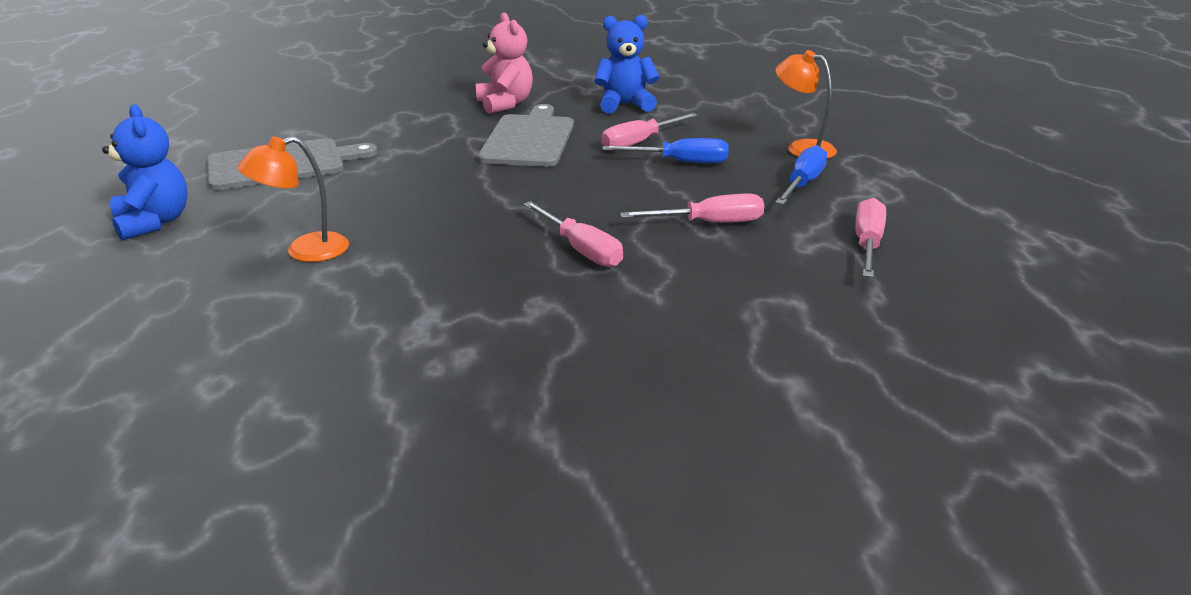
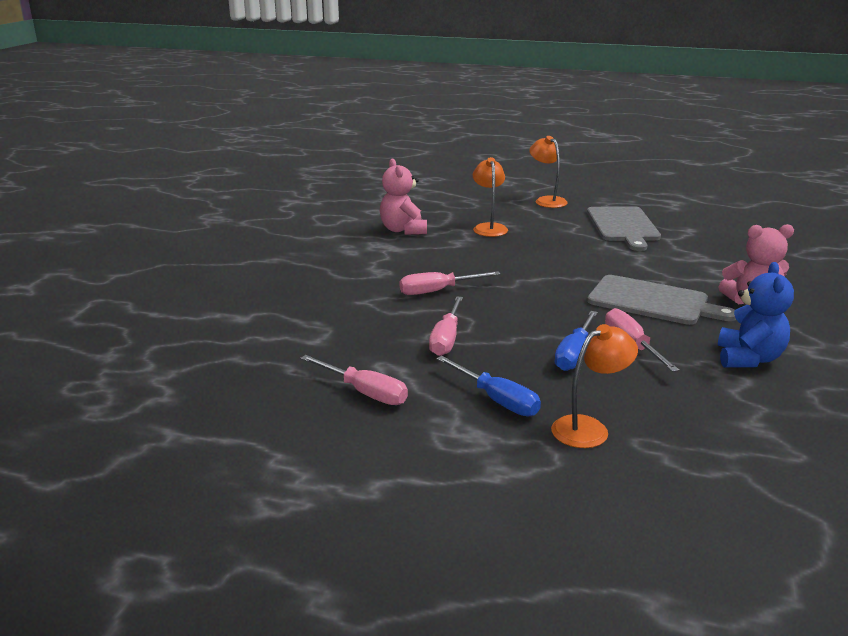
camera: 110 degrees right, 5 degrees down
(154, 222) = (547, 200): blue teddy bear -> orange lamp
(333, 325) = (403, 230): none -> pink teddy bear

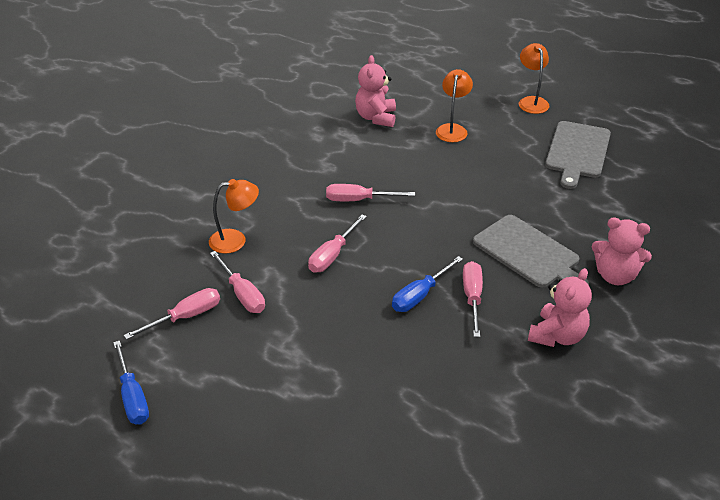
camera: 20 degrees right, 15 degrees up
(305, 429) = (185, 317): none -> pink screwdriver
(497, 400) = (330, 326): blue screwdriver -> blue screwdriver (132, 397)
(589, 428) = (378, 370): orange lamp -> orange lamp (235, 240)
(748, 359) = (557, 336): blue teddy bear -> pink teddy bear

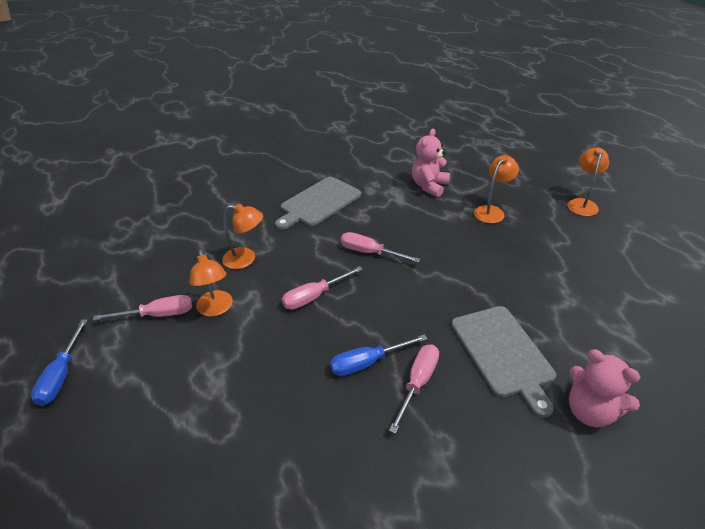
camera: 25 degrees right, 0 degrees up
(242, 294) = (216, 309): pink screwdriver -> orange lamp
(557, 336) = (486, 462): pink teddy bear -> none
(577, 152) = (608, 262): grey cutting board -> grey cutting board (319, 203)

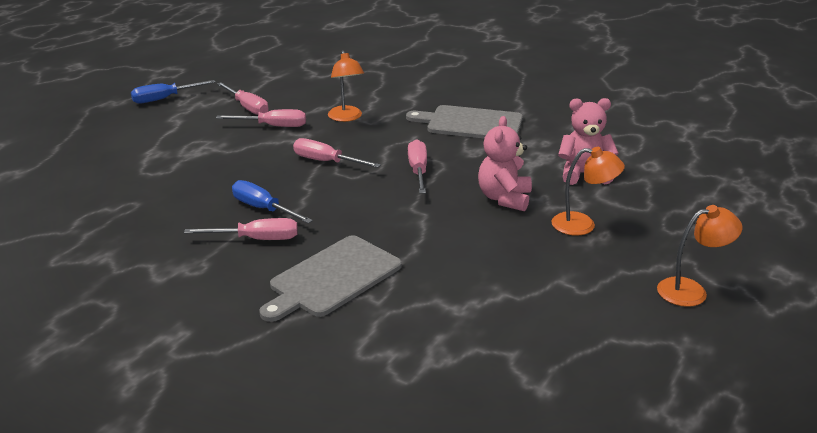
camera: 60 degrees right, 10 degrees down
(216, 309) = (273, 126): orange lamp -> pink screwdriver
(590, 411) = (288, 346): pink teddy bear -> pink teddy bear (504, 198)

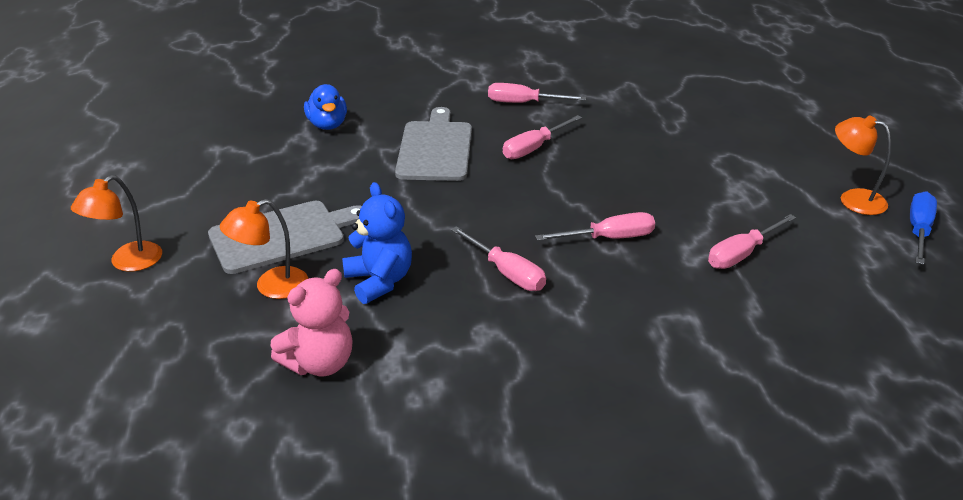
camera: 140 degrees right, 5 degrees up
(247, 107) = (821, 265): pink screwdriver -> pink screwdriver (524, 103)
(263, 209) = (574, 170): blue screwdriver -> none
(346, 118) = (698, 310): orange lamp -> orange lamp (853, 199)
(394, 361) = (327, 125): none -> blue duck
(470, 124) = (547, 384): grey cutting board -> grey cutting board (282, 235)
(504, 198) = (379, 281): pink teddy bear -> blue teddy bear

